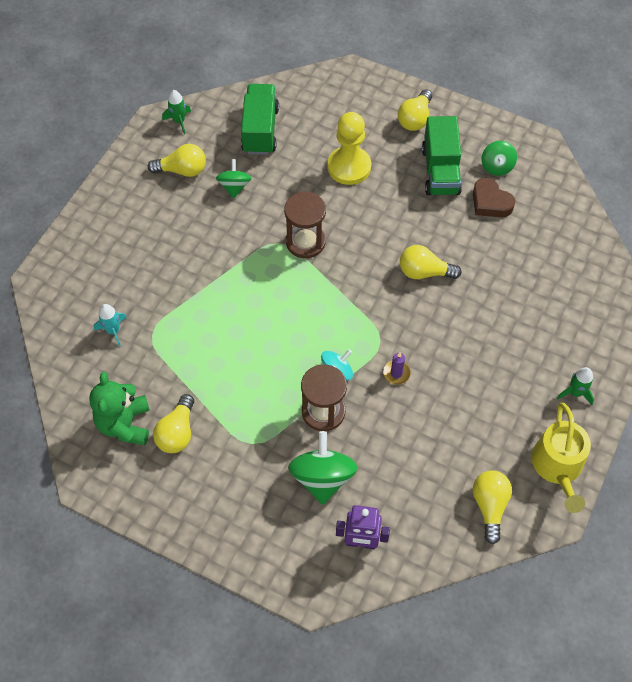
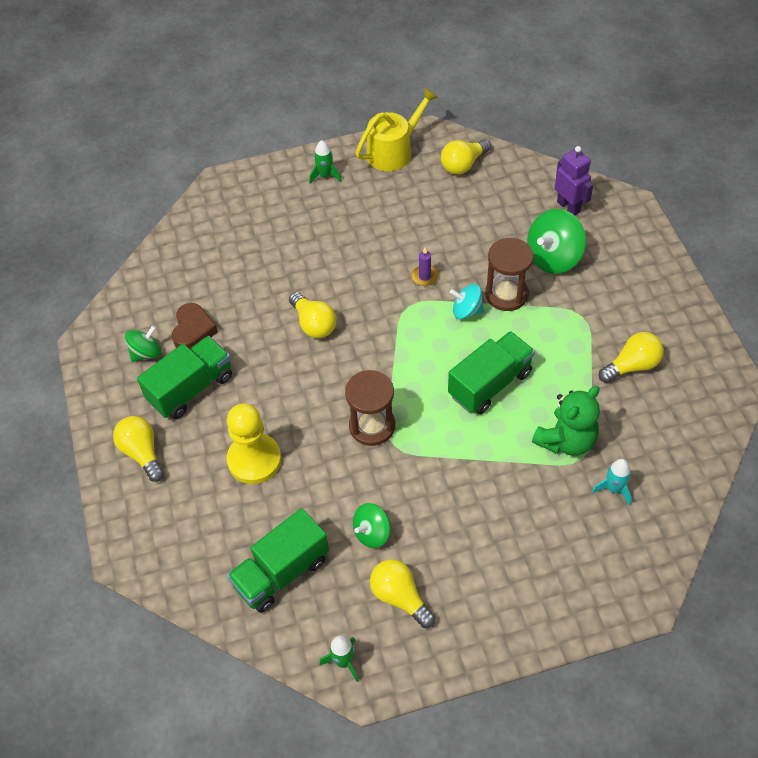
camera: 130 degrees left, 5 degrees down
(125, 424) = (669, 404): green teddy bear -> green teddy bear (566, 440)
(262, 332) = (490, 384): none -> green truck
(415, 119) = (142, 453): yellow light bulb -> yellow light bulb turned 105 degrees counterclockwise

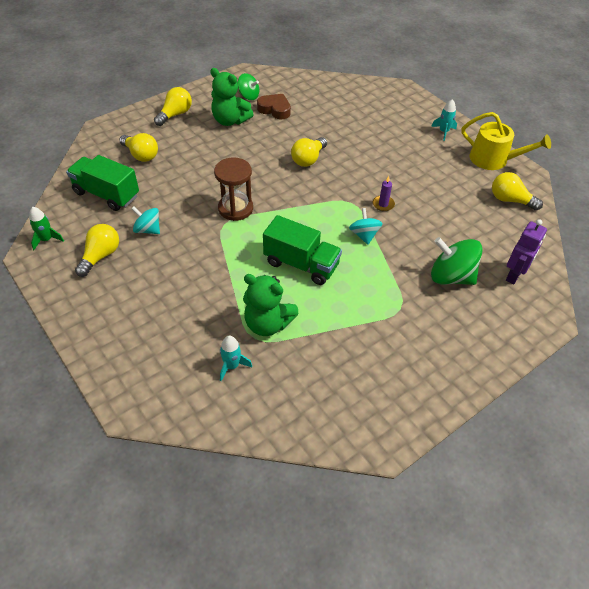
camera: 65 degrees right, 5 degrees down
(191, 388) = (230, 120): green truck -> green teddy bear
(193, 331) = (275, 109): brown heart -> brown heart turned 135 degrees counterclockwise
(254, 460) = (187, 161): yellow pawn -> none
(325, 175) = (443, 132): green rocket -> turquoise rocket
(372, 533) = (148, 229): green spinning top -> turquoise spinning top
(506, 294) = (394, 255): brown hourglass -> none
(632, 366) = (365, 355): yellow light bulb -> yellow light bulb (141, 155)

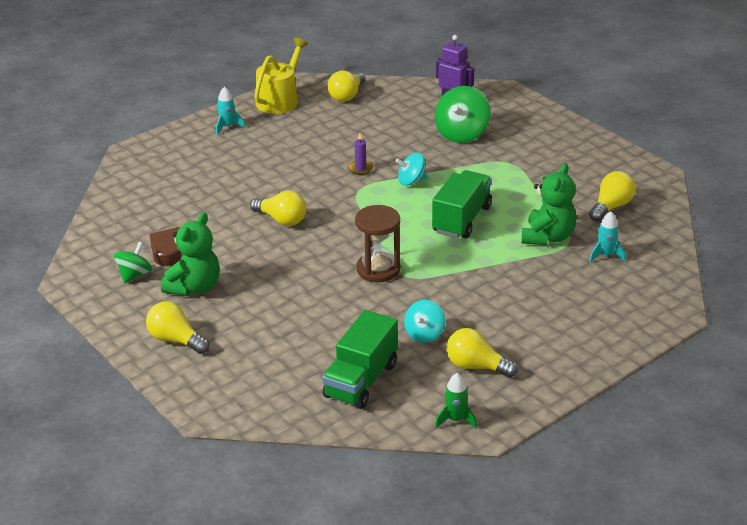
camera: 90 degrees left, 15 degrees down
(141, 155) = (274, 361): yellow light bulb -> yellow light bulb (611, 207)

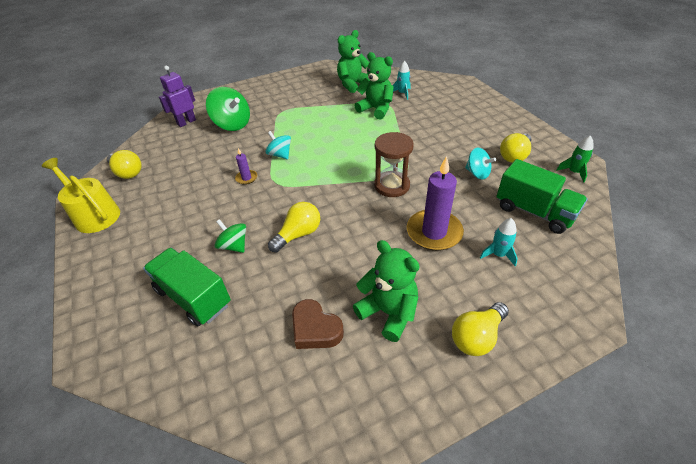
camera: 75 degrees left, 10 degrees up
(134, 275) = (351, 370): green spinning top -> green spinning top (234, 246)
(228, 127) = (109, 258): turquoise rocket -> turquoise rocket (498, 255)
(306, 306) = (434, 232): none -> purple candle
(411, 181) = (280, 155): turquoise spinning top -> turquoise spinning top turned 135 degrees clockwise
(462, 219) = (342, 139): green truck -> green truck (193, 297)
(611, 207) = (353, 84): yellow light bulb -> green teddy bear

